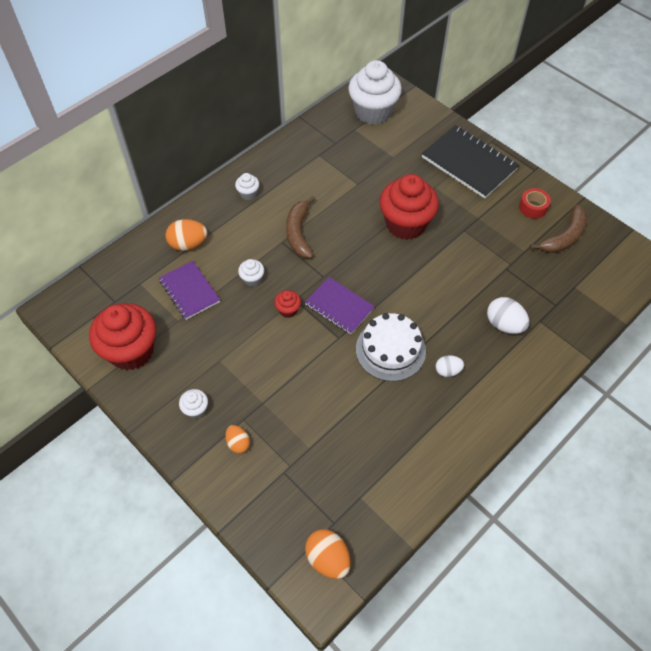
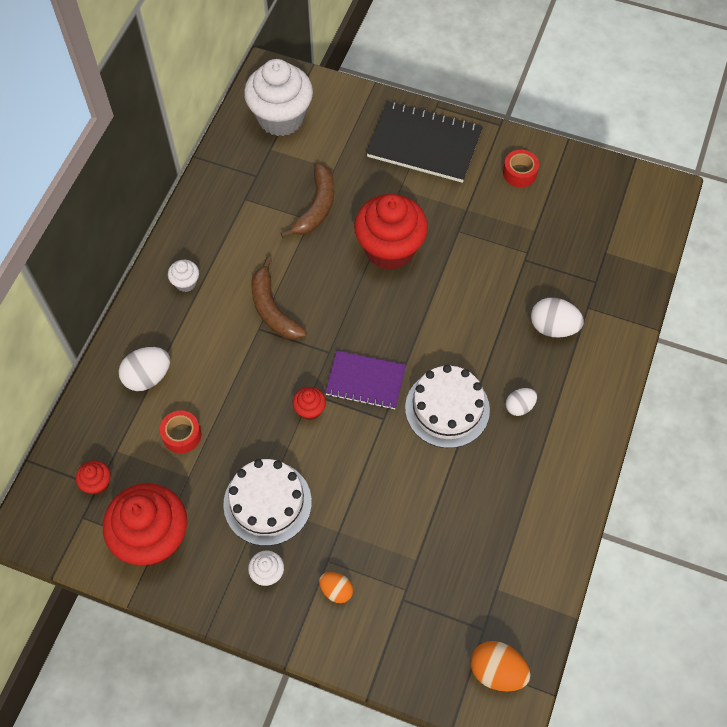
camera: 25 degrees left, 5 degrees up
(115, 299) = (97, 483): none -> red cupcake
(188, 244) = (148, 377): orange egg -> white egg
(189, 291) = (182, 435): purple notebook -> red tape
(223, 361) = (267, 503): none -> white cake
(252, 279) = (248, 389): white cupcake -> none
(564, 237) = (569, 196): brown banana -> brown banana (316, 207)

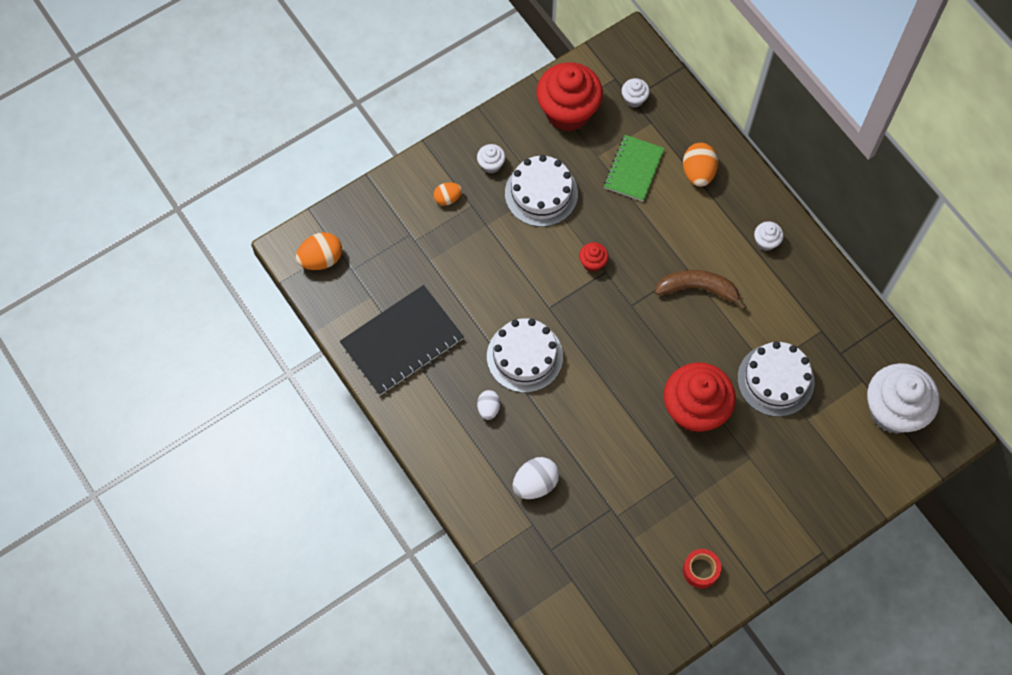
camera: 125 degrees right, 5 degrees up
(97, 483) = (634, 99): red cupcake -> white cupcake
(148, 377) = (698, 172): white egg -> orange egg
(182, 435) = (633, 169): red tape -> green notebook
(316, 207) = (775, 380): brown banana -> white cake
(365, 381) = (588, 315): purple notebook -> none
(424, 144) = (786, 511): black notebook -> black notebook (402, 342)

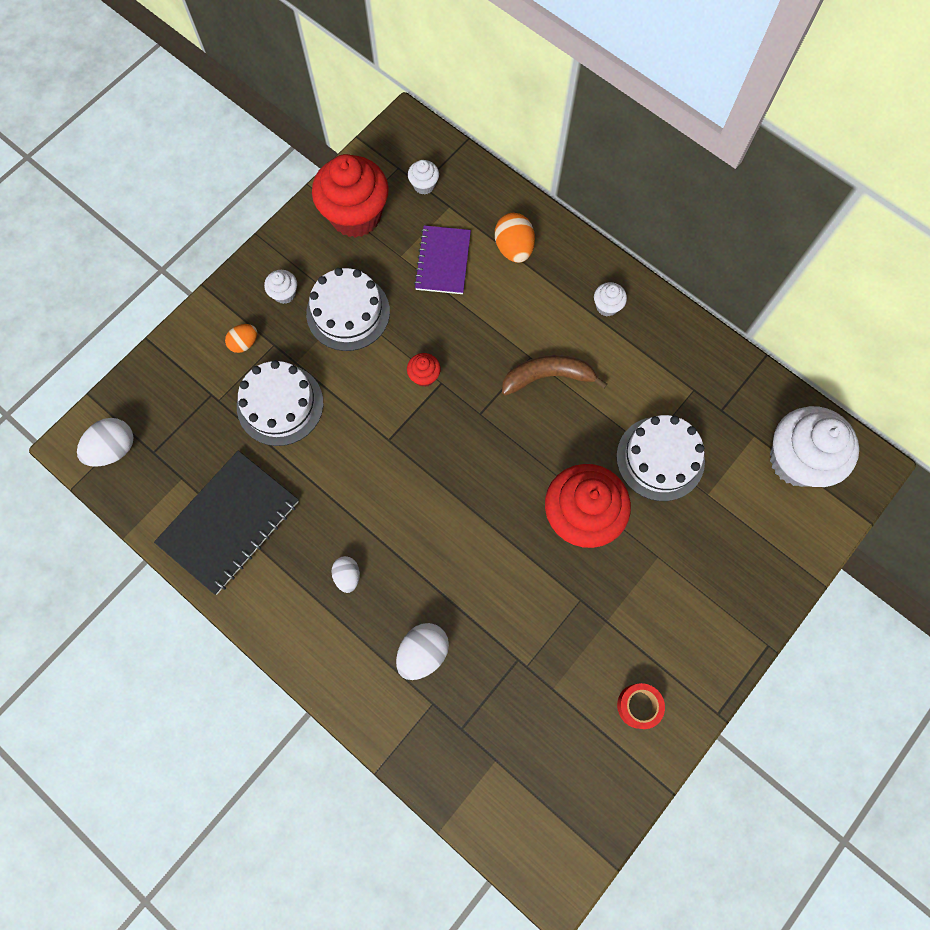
camera: 15 degrees left, 5 degrees up
(321, 259) = (114, 449): orange egg -> white egg
(524, 356) = (374, 503): white cake -> white cake (280, 404)
(633, 169) = (443, 261): green notebook -> purple notebook

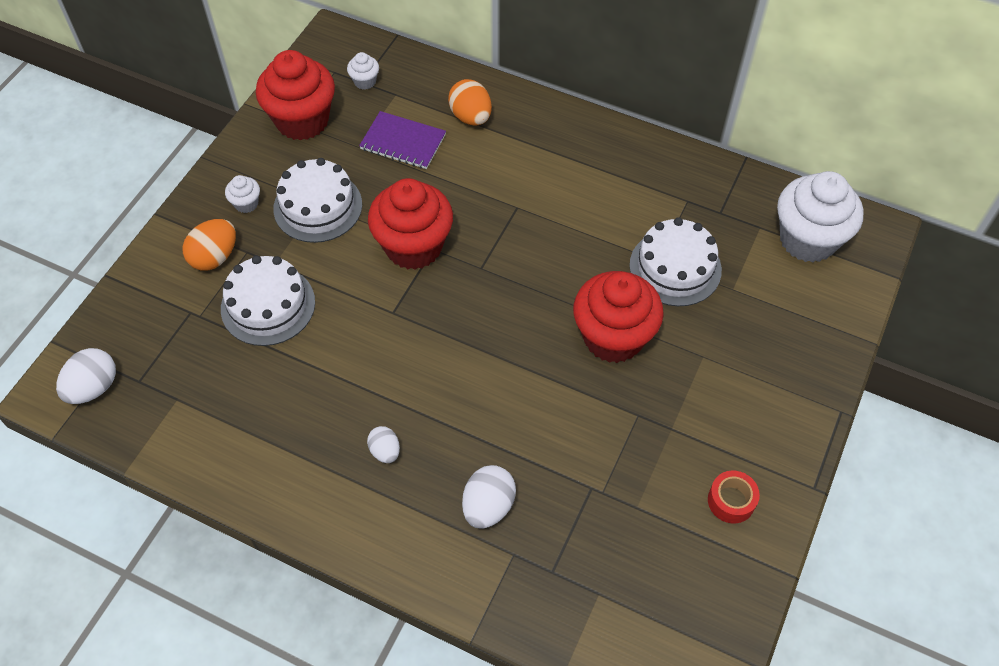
camera: 15 degrees left, 15 degrees down
(229, 523) = (241, 430): black notebook -> none
(244, 343) = (214, 257): orange egg -> orange egg, size x1.60
(424, 376) = (413, 246): red cupcake -> red cupcake, size x2.33
(443, 261) = (403, 142): purple notebook -> purple notebook turned 60 degrees counterclockwise
(548, 376) = (540, 220): brown banana -> none
(607, 306) = (578, 147): white cupcake -> none

